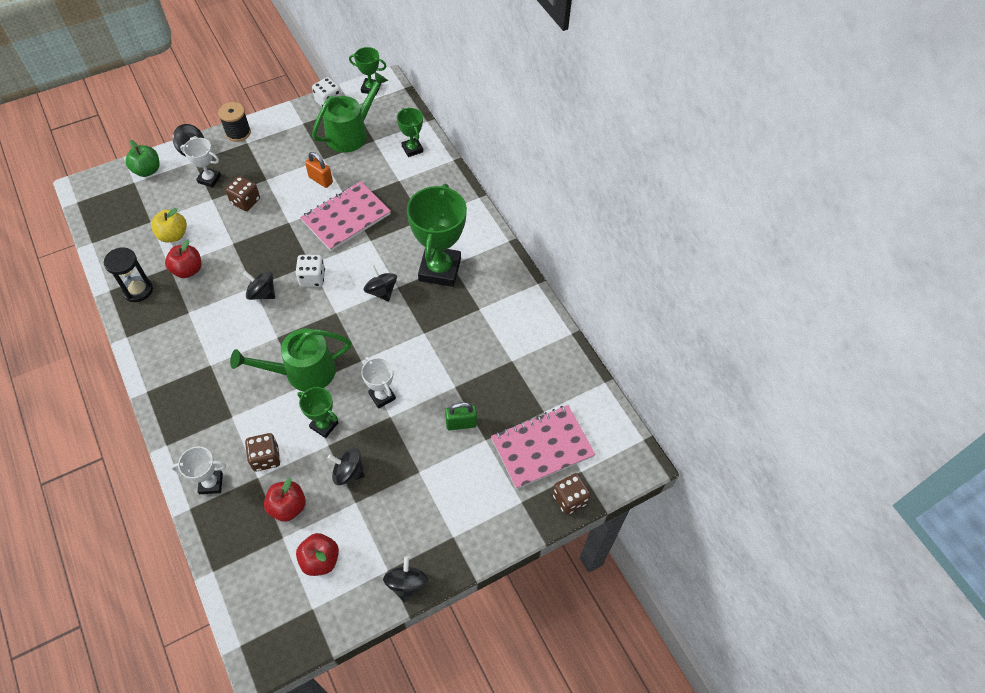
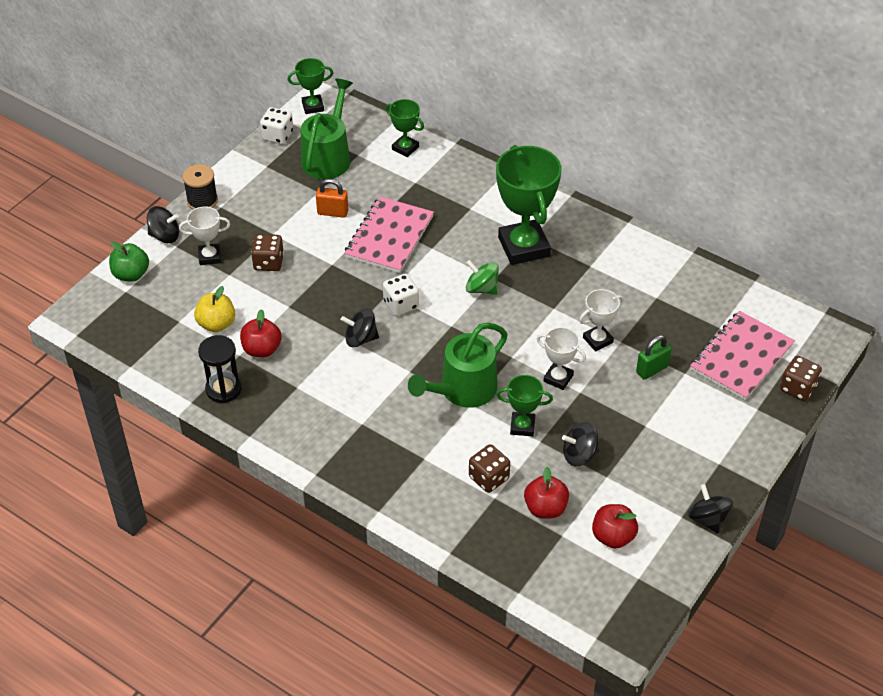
camera: 25 degrees left, 10 degrees down
(211, 483) = (453, 523): white trophy -> white trophy (597, 340)
(381, 291) = (481, 288): black spinning top -> green spinning top

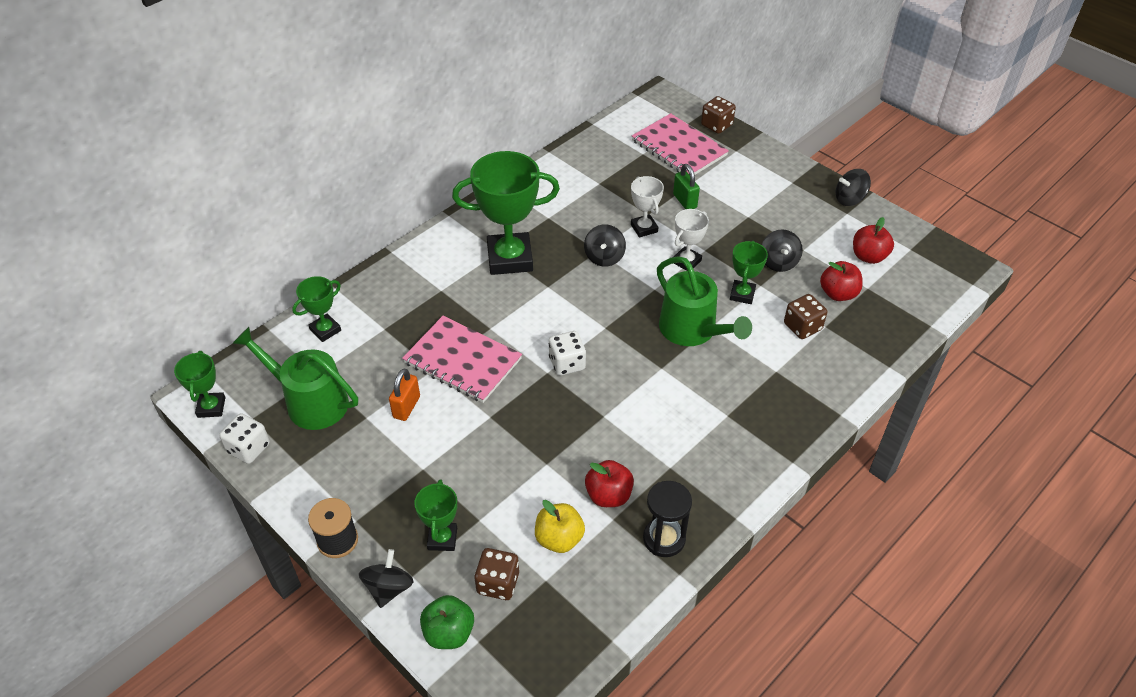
camera: 80 degrees left, 0 degrees up
(209, 256) = (442, 539): white trophy -> green trophy
(268, 262) = (470, 477): brown dice -> brown dice (498, 583)
(360, 339) = (609, 403): black spinning top -> black spinning top (604, 257)
(481, 288) = (559, 297): green spinning top -> none

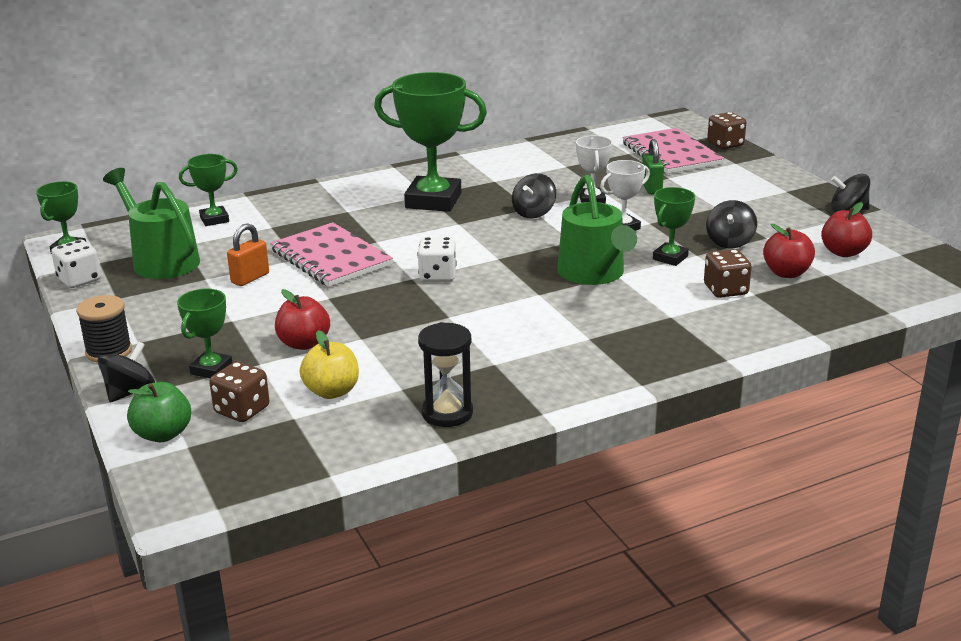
camera: 20 degrees right, 20 degrees down
(608, 495) = (410, 371): red apple -> red apple (304, 343)

